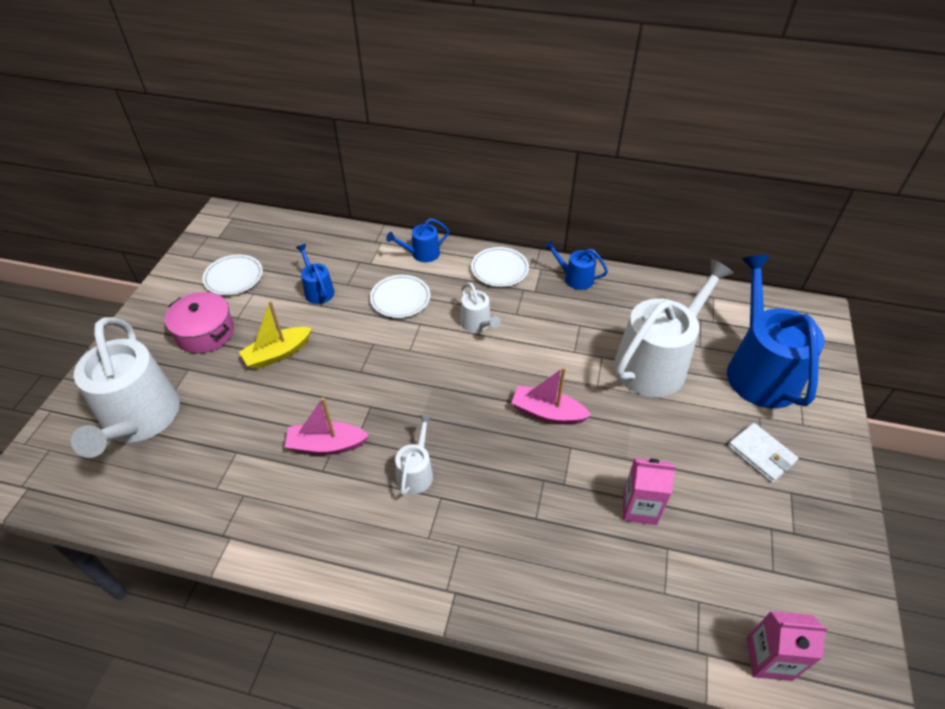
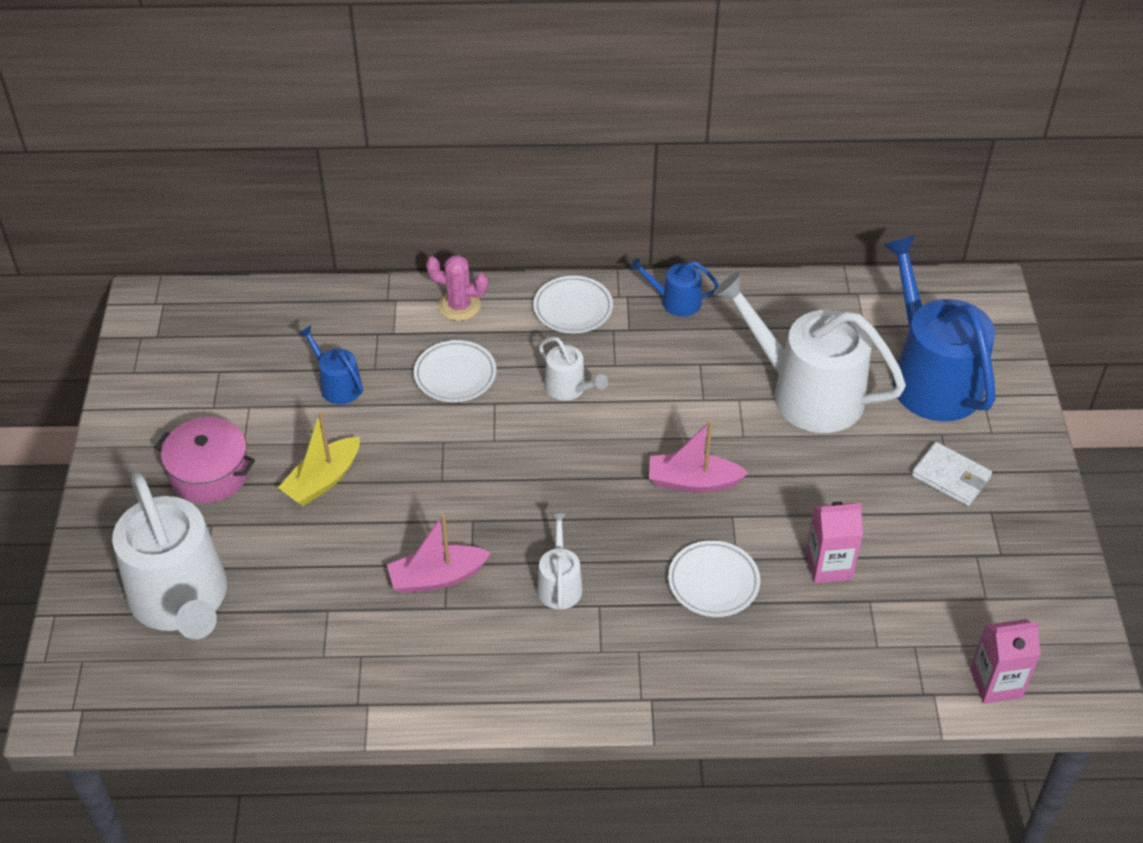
camera: 15 degrees left, 0 degrees up
(234, 278) = (211, 390): white plate -> white plate (713, 582)
(422, 254) = (459, 306): blue watering can -> pink cactus
(656, 362) = (807, 393): white watering can -> white watering can turned 90 degrees counterclockwise

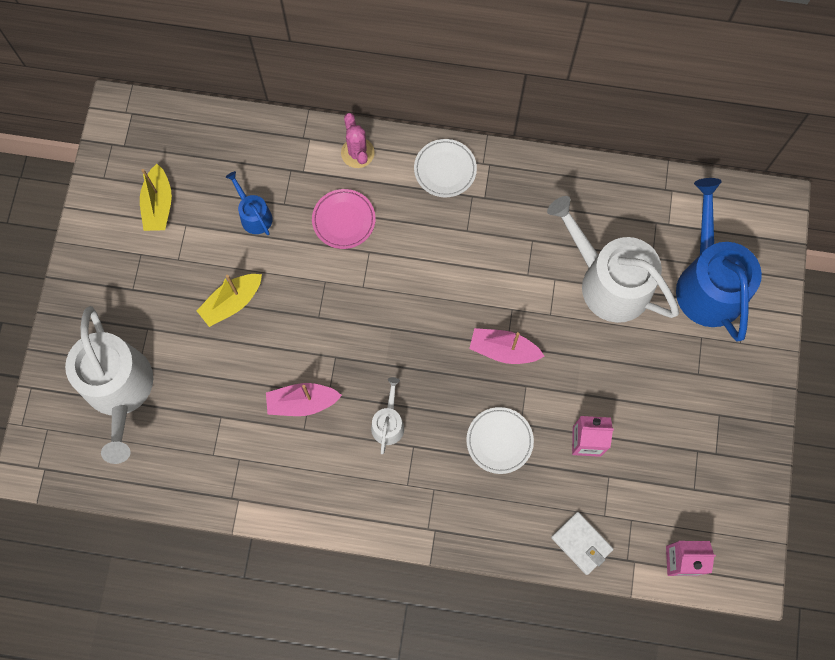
camera: 10 degrees right, 25 degrees up
(210, 391) = (158, 205): none -> yellow boat
(210, 473) = (150, 282): pink pot -> none
(455, 375) = (344, 220): white plate -> pink plate
(459, 306) = (357, 153): pink cactus -> pink cactus turned 45 degrees clockwise
(569, 388) = (428, 247): white watering can -> none
(675, 301) = (526, 176): blue watering can -> none
(951, 477) = (697, 378): white wallet -> white wallet (581, 543)

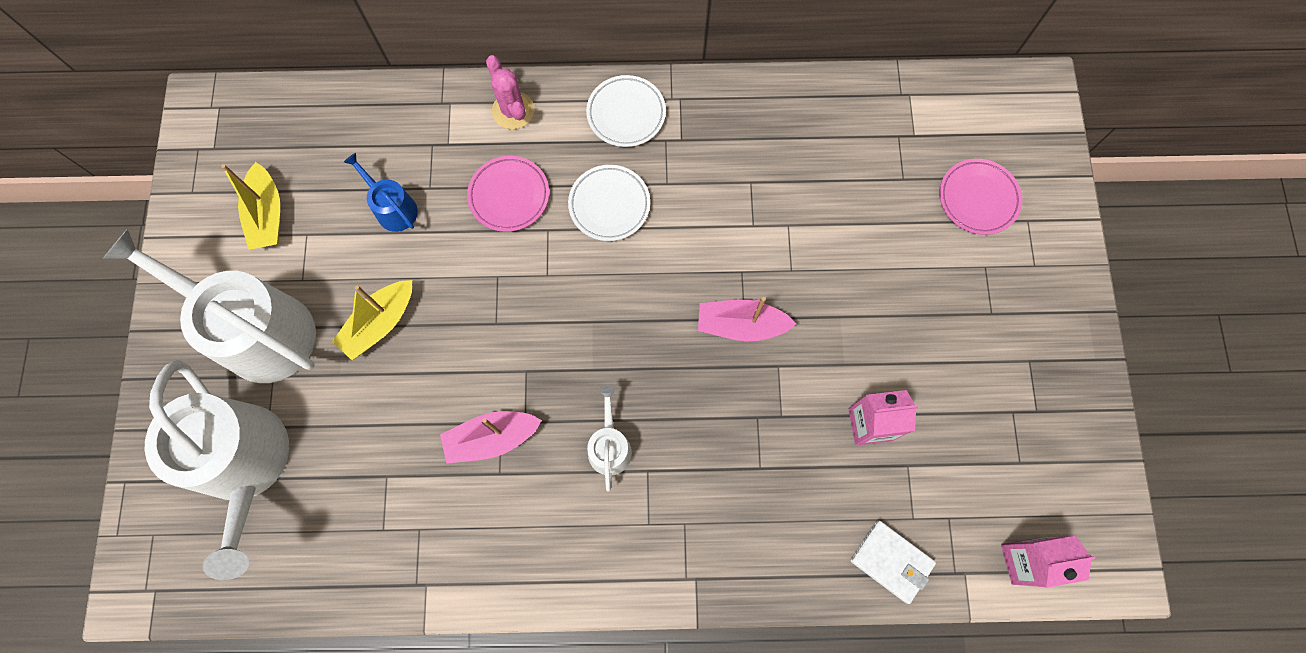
camera: 10 degrees left, 0 degrees up
(499, 441) = (758, 444): white plate -> white plate (609, 205)
(608, 282) = (855, 218): white watering can -> white watering can (258, 331)
(707, 283) = (978, 199): blue watering can -> pink plate

